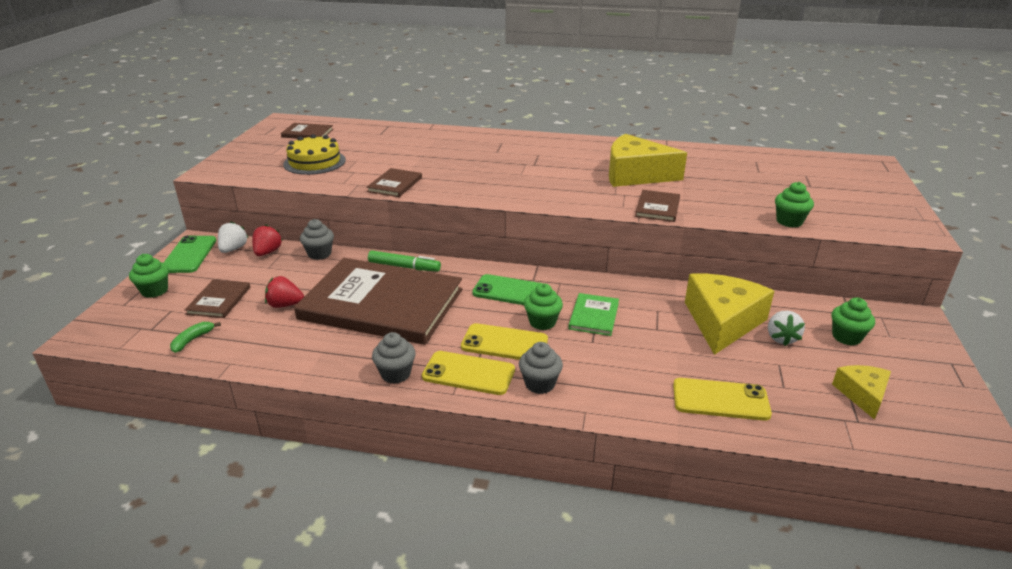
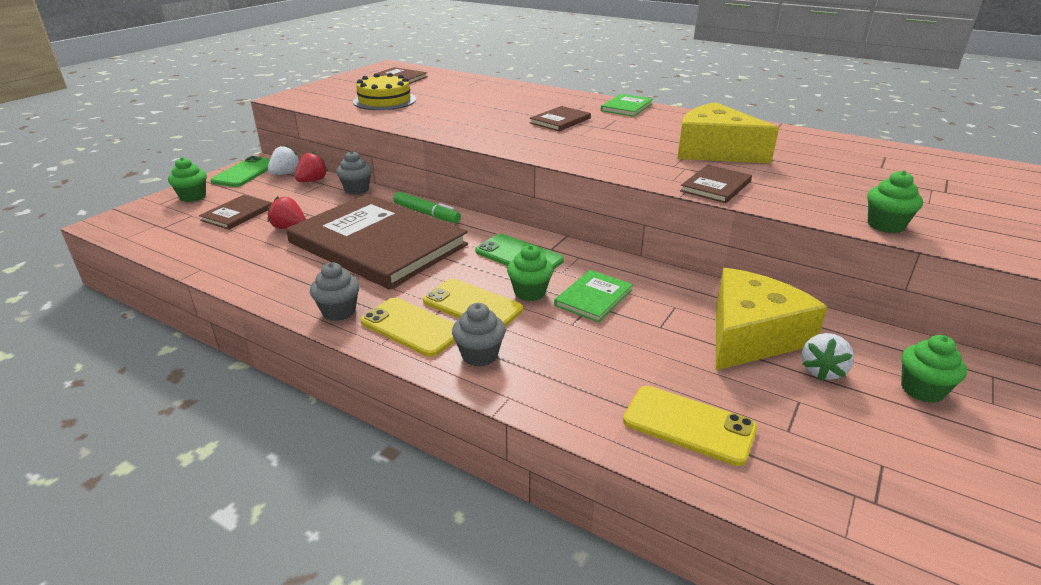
camera: 20 degrees right, 0 degrees up
(192, 340) = (187, 243): green banana -> none
(395, 184) = (442, 127): brown book -> brown book (560, 121)
(538, 140) = (626, 107): none -> green book
(862, 395) = (903, 469): yellow cheese -> none

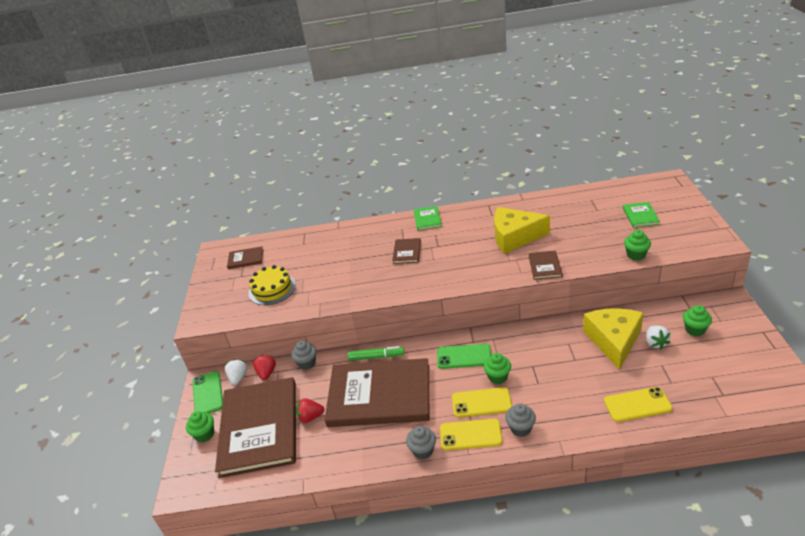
camera: 30 degrees left, 5 degrees up
(237, 214) = (259, 428): brown book -> brown book, size x2.42
(593, 297) = (529, 361): green book -> green book (640, 216)

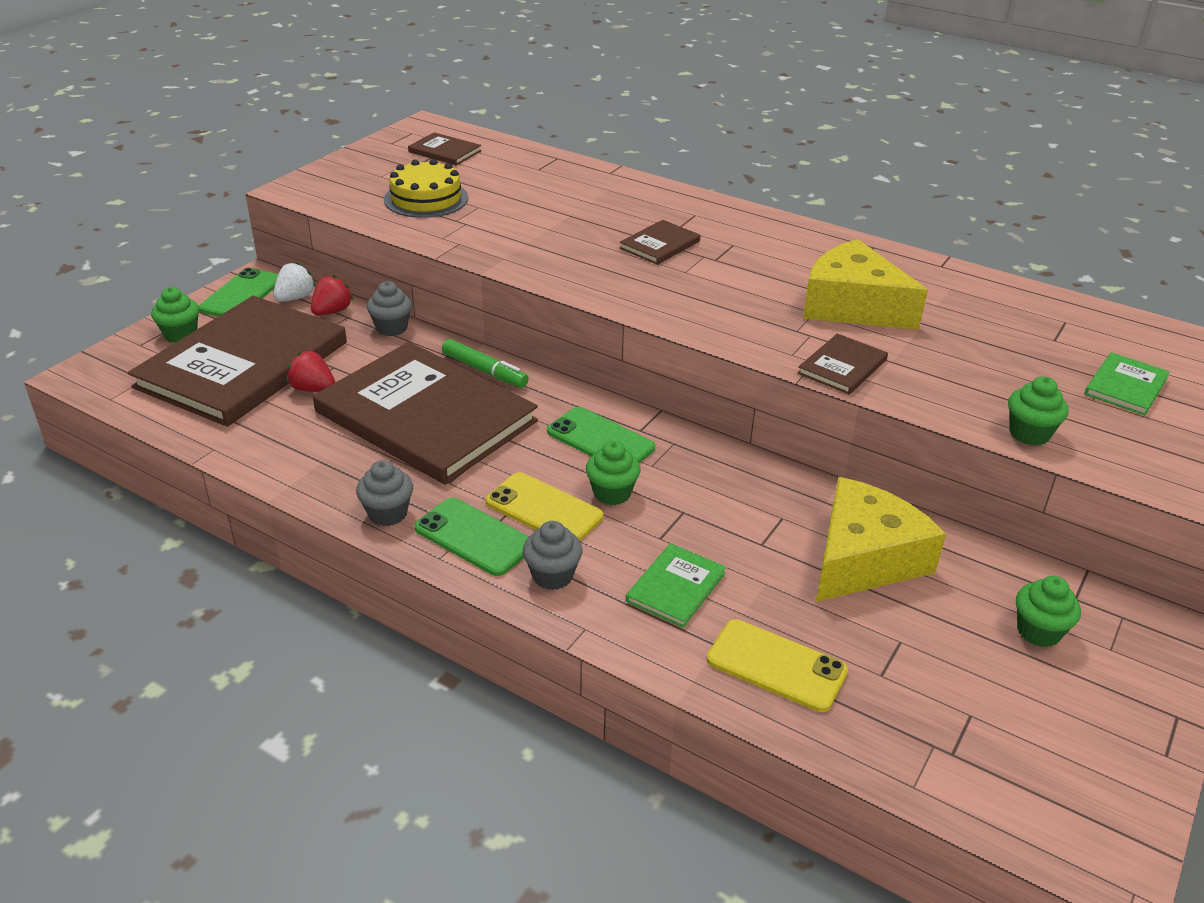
camera: 30 degrees right, 0 degrees up
(427, 219) = (750, 220): green book -> green book (676, 587)
(470, 435) = (474, 537): yellow phone -> green phone
(655, 343) = (934, 605): white strawberry -> none

